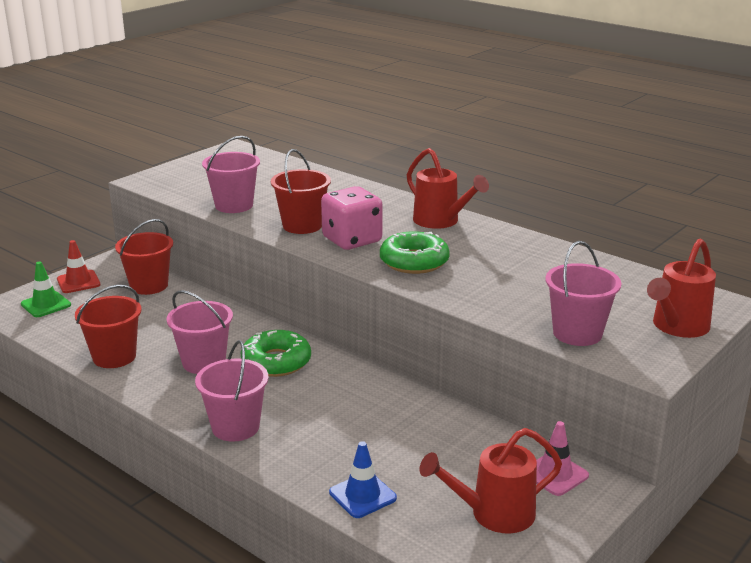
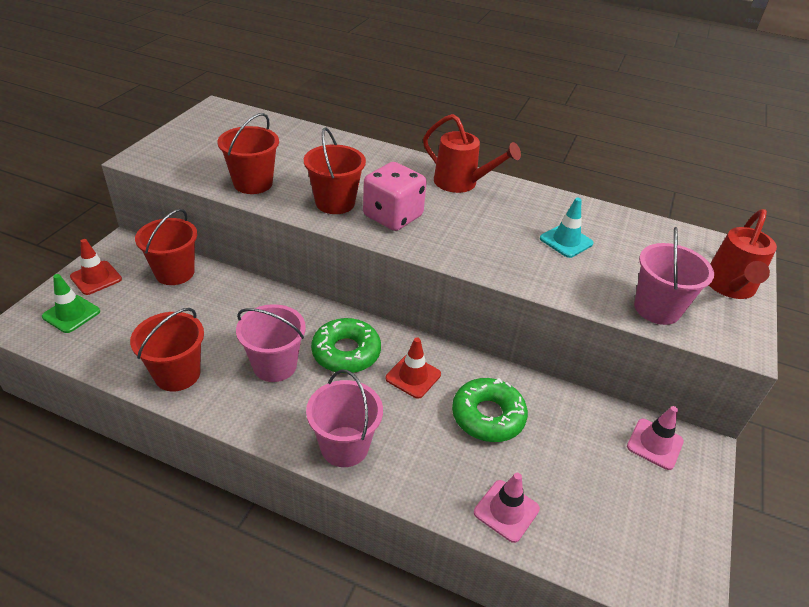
camera: 20 degrees left, 15 degrees up
(234, 205) = (253, 183): pink bucket -> red bucket
(331, 388) = (413, 376): none -> red traffic cone
(362, 495) = (506, 511): blue traffic cone -> pink traffic cone
(414, 262) = (465, 237): green donut -> green donut (488, 416)
(493, 514) = (630, 506): red watering can -> none
(519, 274) = (566, 241): none -> turquoise traffic cone

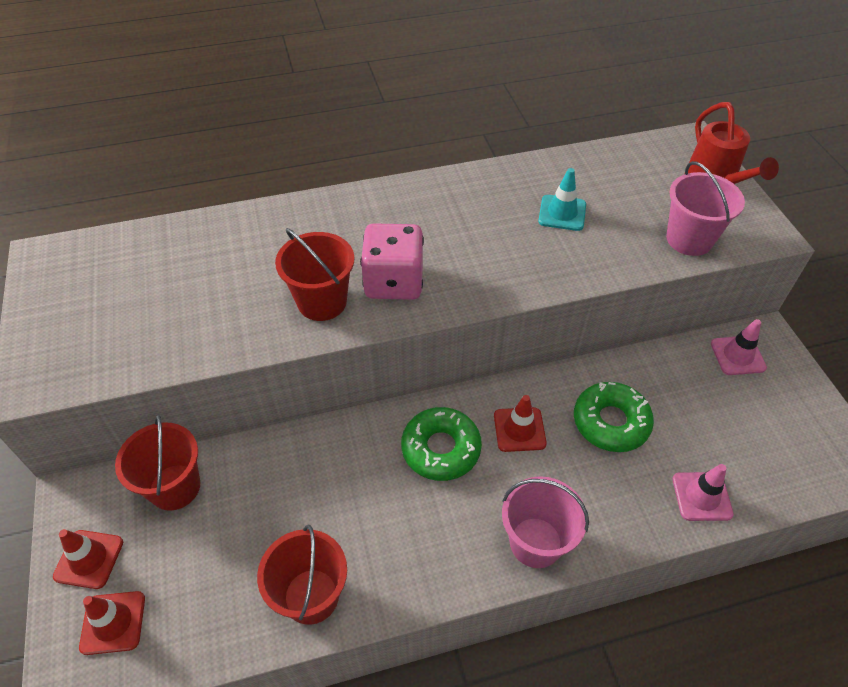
camera: 35 degrees left, 10 degrees up
(71, 314) = (113, 622): green traffic cone -> red traffic cone
(253, 183) = (209, 333): red bucket -> none
(275, 365) = (393, 512): pink bucket -> none
(461, 183) = (413, 202): red watering can -> none

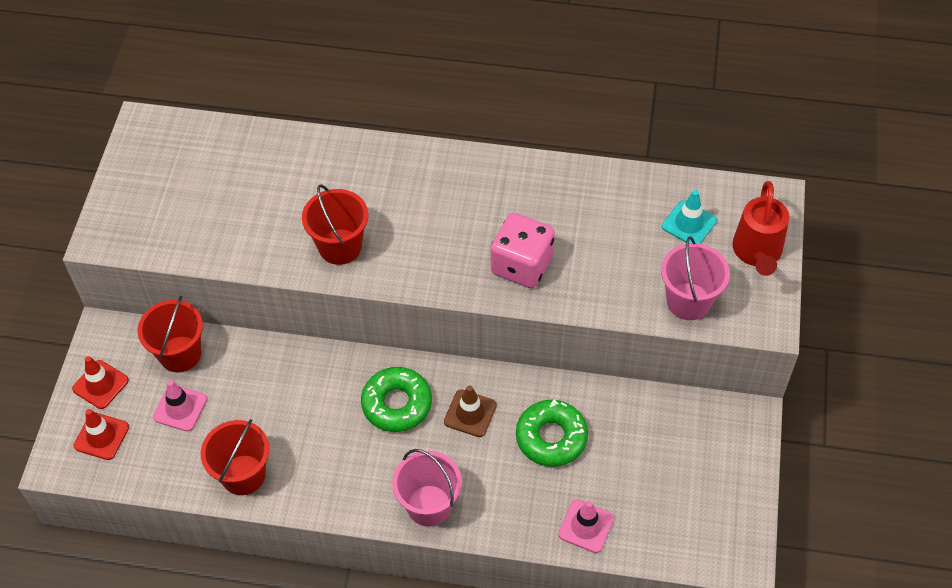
camera: 25 degrees right, 5 degrees up
(394, 282) = (406, 249): pink dice -> pink dice (521, 265)
(519, 429) = (470, 413): red traffic cone -> brown traffic cone
(562, 213) = (591, 234): turquoise traffic cone -> turquoise traffic cone (689, 223)
(737, 356) = (708, 424): pink traffic cone -> pink traffic cone (180, 408)

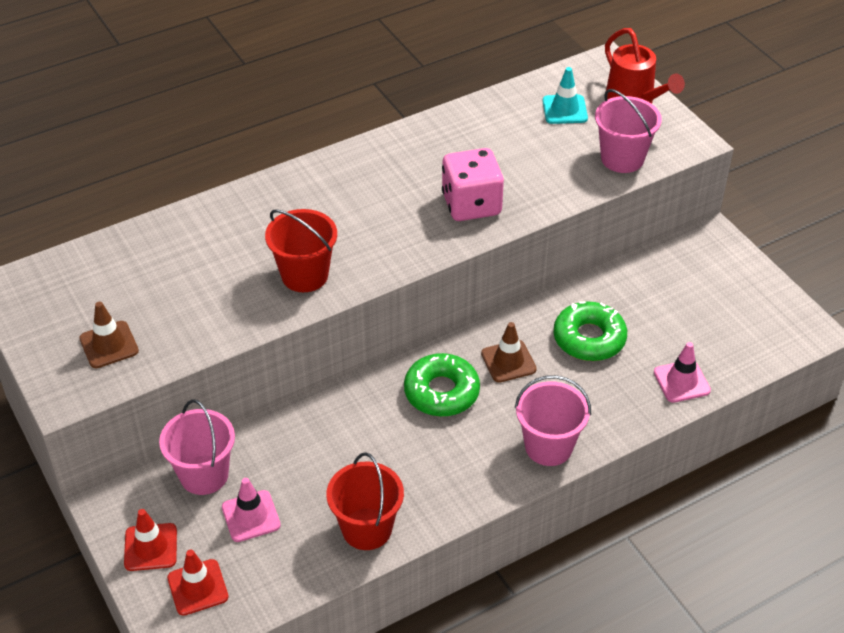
camera: 40 degrees left, 10 degrees down
(161, 216) = (109, 345): none -> brown traffic cone
(180, 354) = (204, 475): red bucket -> pink bucket

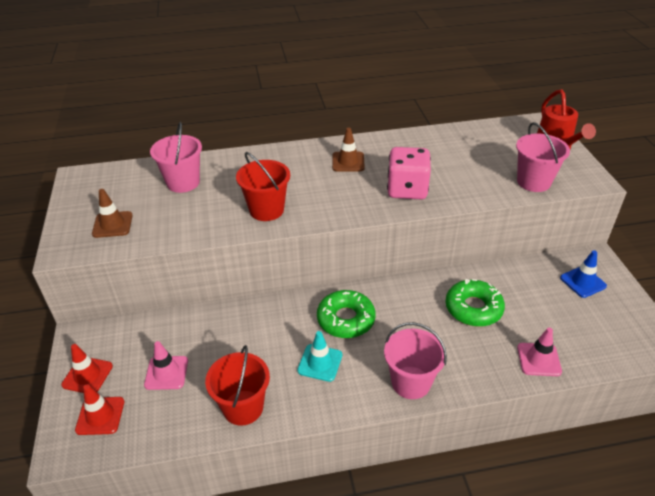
camera: 20 degrees right, 5 degrees down
(204, 475) = (152, 334): pink bucket -> pink bucket (183, 182)
(508, 361) = (405, 310): brown traffic cone -> brown traffic cone (348, 162)
(564, 109) = (501, 144): turquoise traffic cone -> turquoise traffic cone (320, 363)
(705, 272) = (583, 282): none -> blue traffic cone

